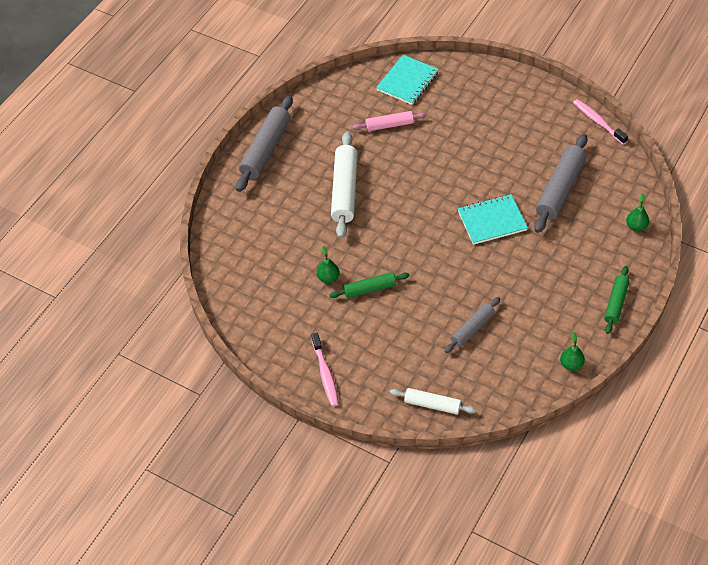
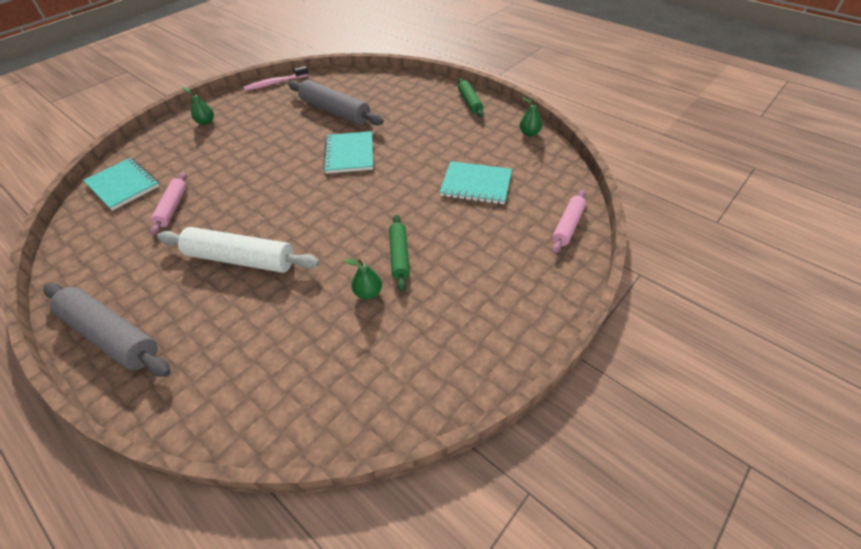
camera: 80 degrees left, 5 degrees down
(325, 374) = (516, 315): pink toothbrush -> none
(432, 404) = (568, 226): white rolling pin -> pink rolling pin
(472, 328) = (476, 184): grey rolling pin -> turquoise notebook
(616, 303) = (469, 102): green rolling pin -> green rolling pin turned 45 degrees clockwise
(636, 226) = (395, 82): green pear -> green pear (206, 122)

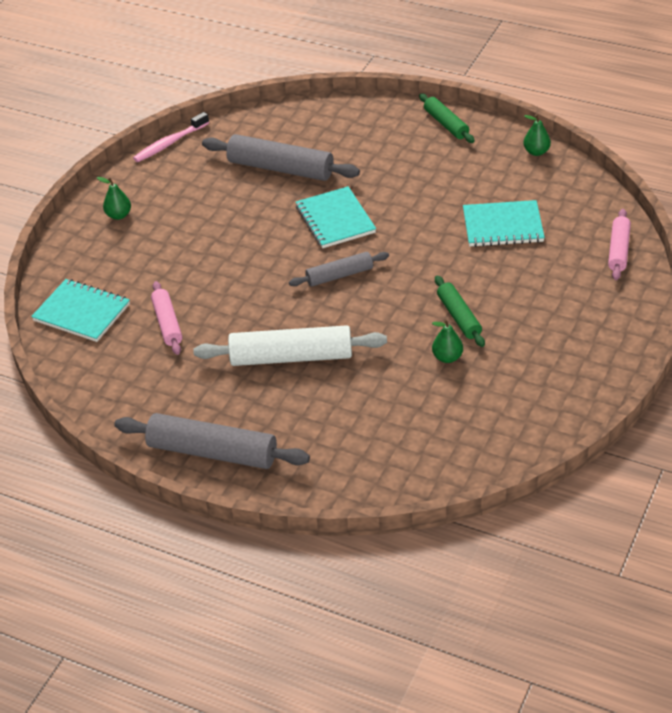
camera: 15 degrees left, 5 degrees down
(325, 197) = (339, 275): none -> grey rolling pin

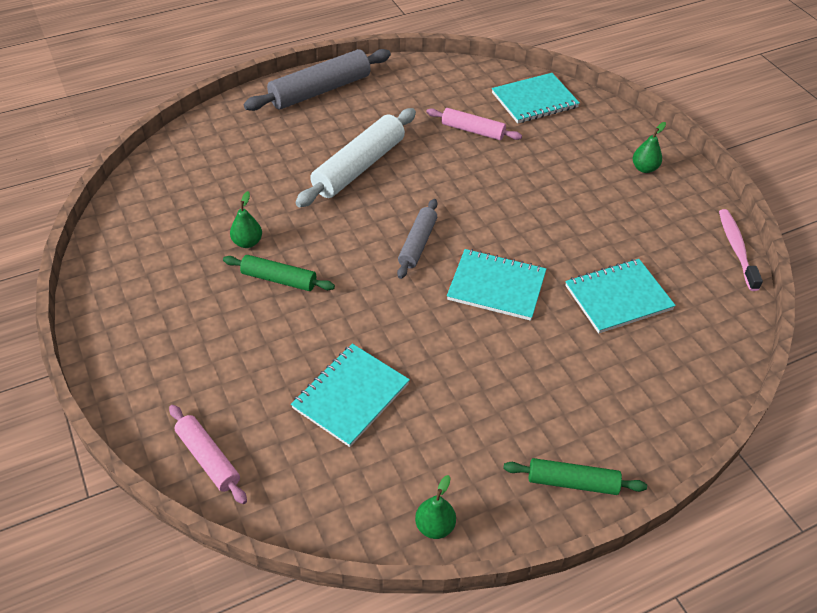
camera: 125 degrees right, 5 degrees up
(281, 168) = (618, 298): grey rolling pin -> turquoise notebook

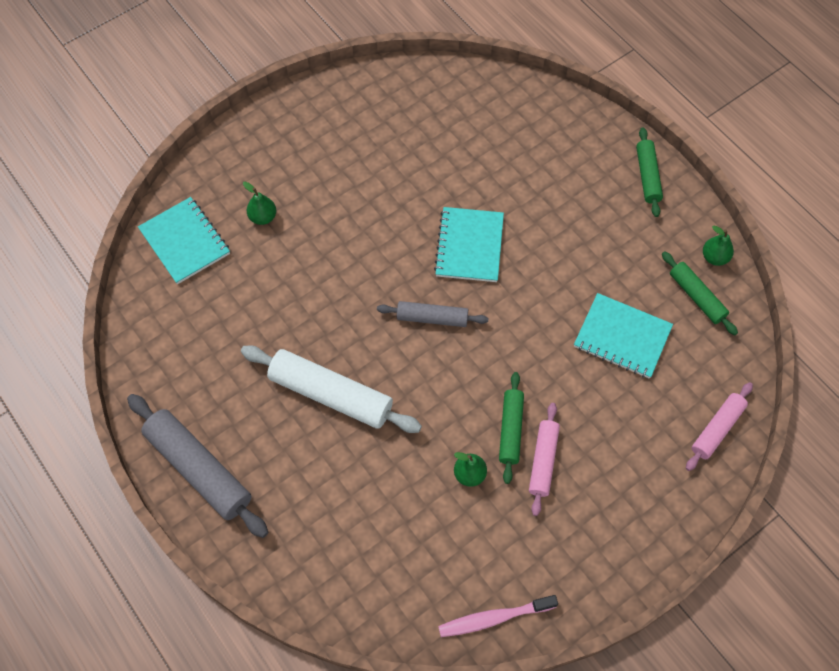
camera: 100 degrees left, 15 degrees up
(383, 488) = (696, 297): none -> green rolling pin
(472, 130) = (248, 294): pink rolling pin -> pink rolling pin (543, 461)
(618, 298) = (457, 155): turquoise notebook -> none
(644, 168) = (281, 140): green pear -> green pear (263, 217)
(736, 248) = (376, 73): pink toothbrush -> pink toothbrush (493, 618)

